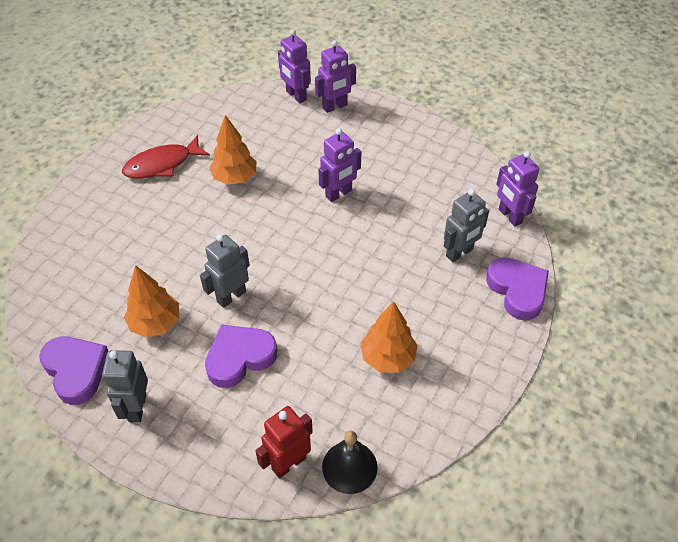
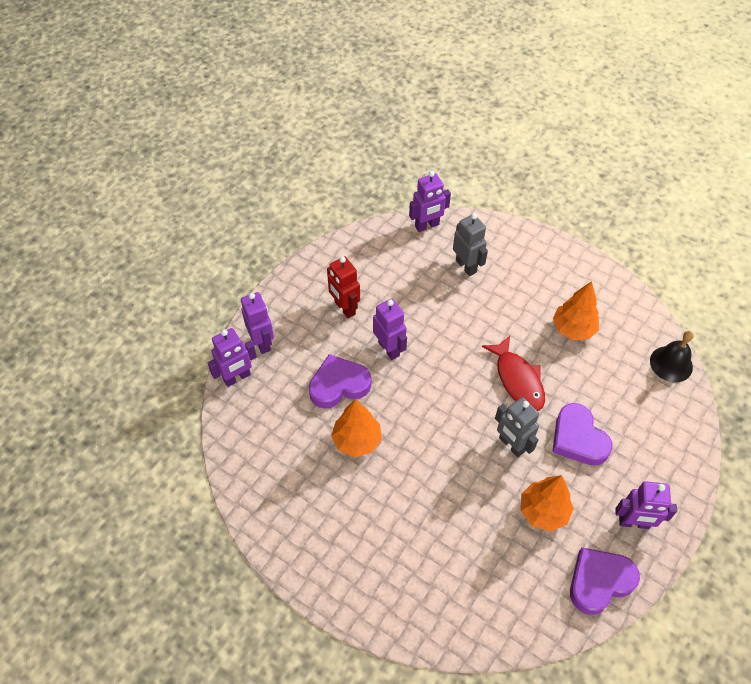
camera: 85 degrees left, 5 degrees up
(137, 407) = (633, 523): grey robot -> purple robot
(162, 164) = (327, 515): red fish -> red fish (518, 379)
(288, 463) = (673, 405): red robot -> red robot (344, 308)
(517, 290) = (506, 235): purple heart -> purple heart (339, 385)

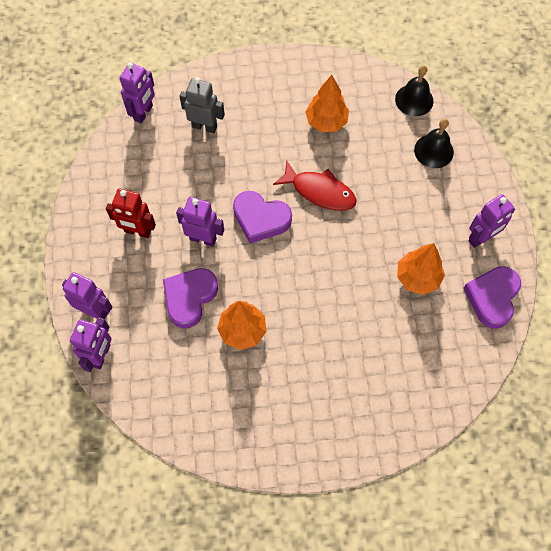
camera: 40 degrees left, 10 degrees up
(511, 445) = (356, 245): grey robot -> none
(578, 438) = (397, 205): purple heart -> purple heart (260, 219)
(652, 418) = (433, 151): none -> black bell

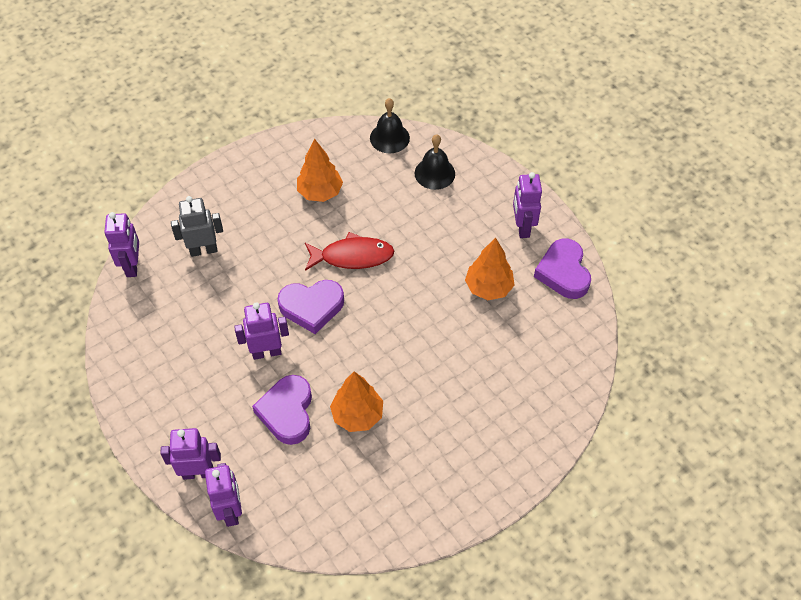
camera: 30 degrees left, 10 degrees down
(137, 231) = (196, 377): red robot -> none
(481, 238) = (522, 227): purple robot -> purple robot turned 150 degrees clockwise

